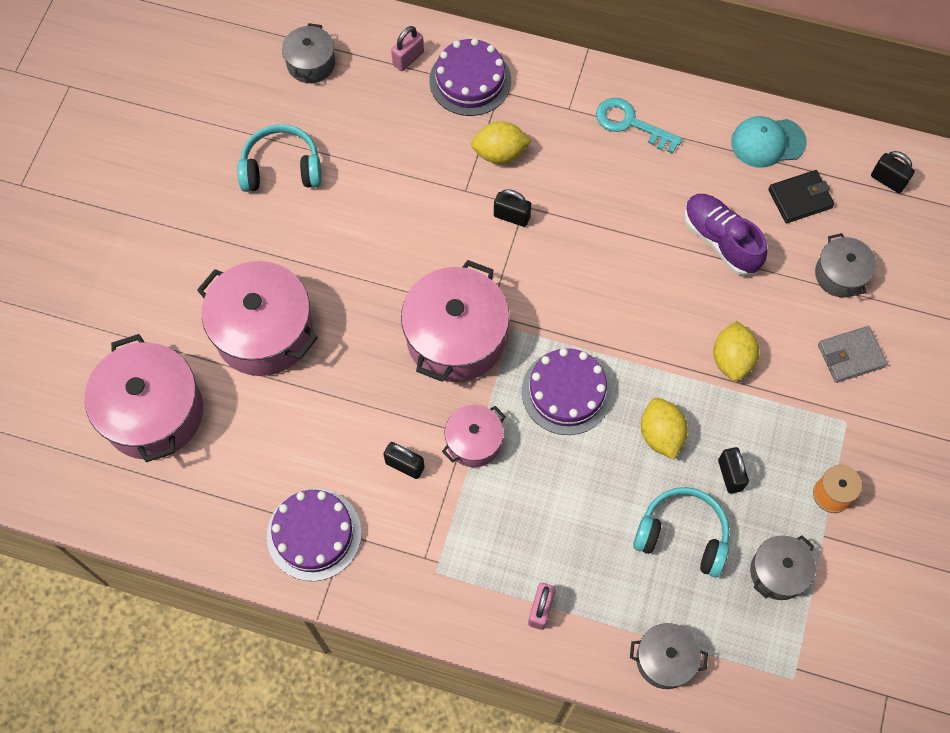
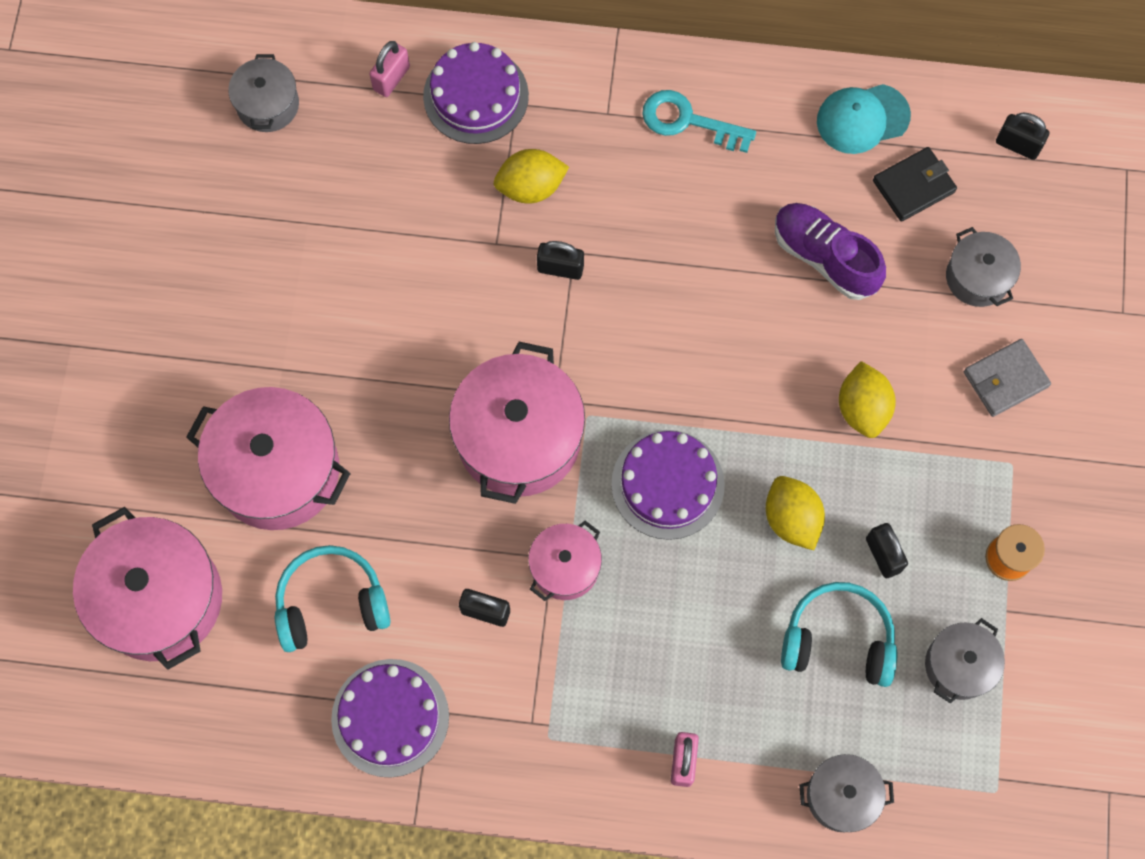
camera: 10 degrees left, 5 degrees up
(281, 168) = (258, 252): turquoise headphones -> turquoise headphones (331, 603)

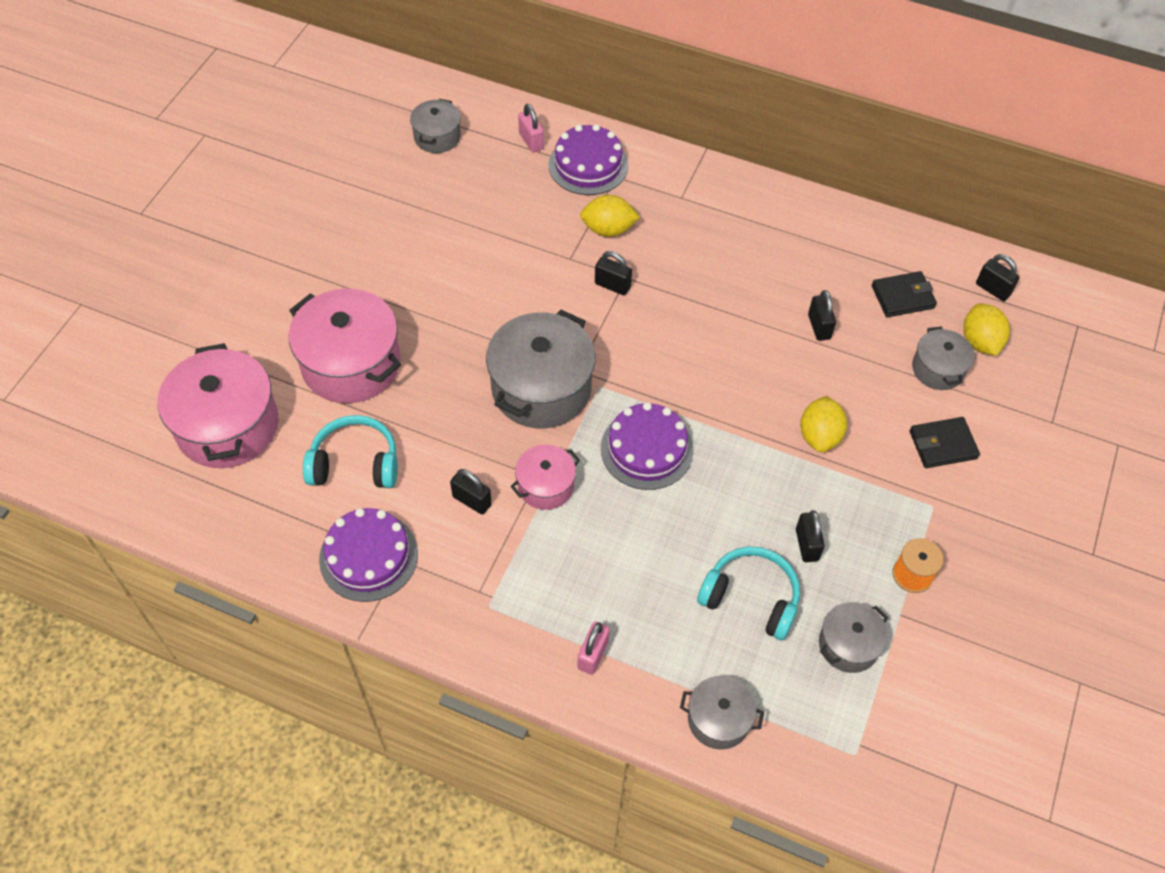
camera: 15 degrees right, 15 degrees down
(391, 78) = (531, 141): pink padlock -> pink padlock turned 75 degrees counterclockwise
(519, 438) = (541, 388): pink pot -> grey pot
(688, 121) = (740, 216): turquoise key -> none
(791, 519) = (739, 499): yellow lemon -> yellow lemon (980, 342)
(824, 257) = (819, 327): purple shoe -> black padlock
(862, 119) = (874, 244): turquoise cap -> none
(1005, 379) = (942, 445): grey wallet -> black wallet

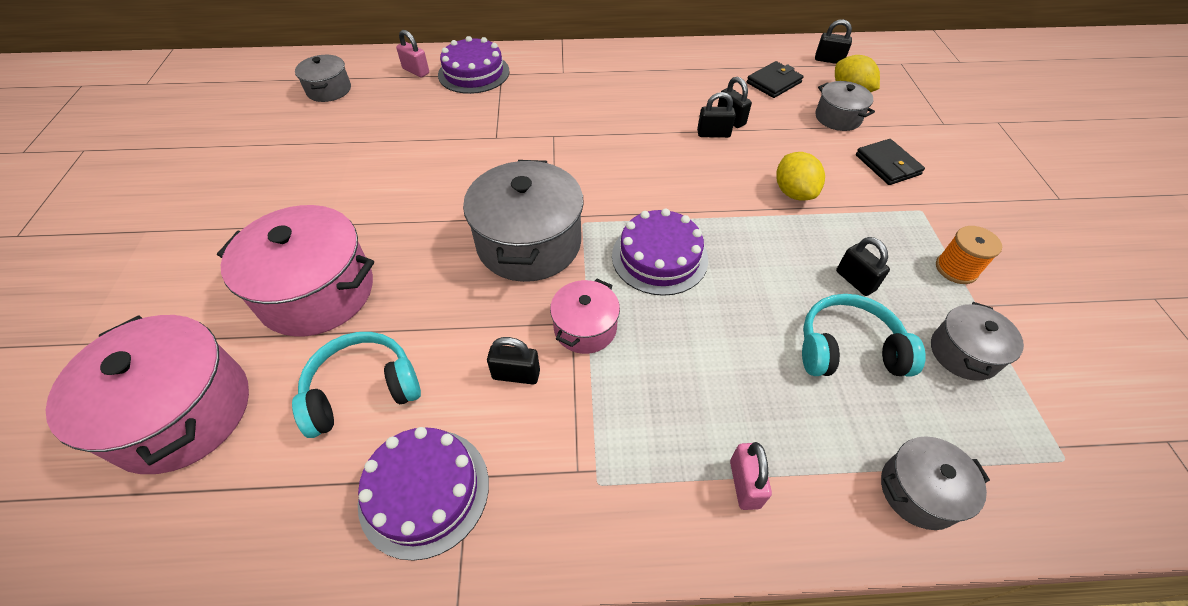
camera: 25 degrees left, 5 degrees down
(608, 229) = (517, 108): yellow lemon -> none
(612, 285) = (545, 144): black padlock -> black padlock (713, 134)
(942, 445) = (887, 165): black wallet -> black wallet turned 75 degrees counterclockwise

